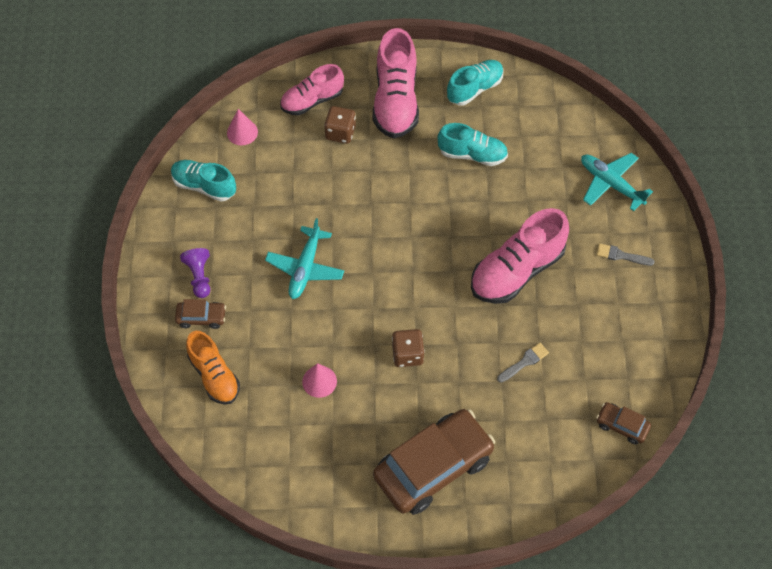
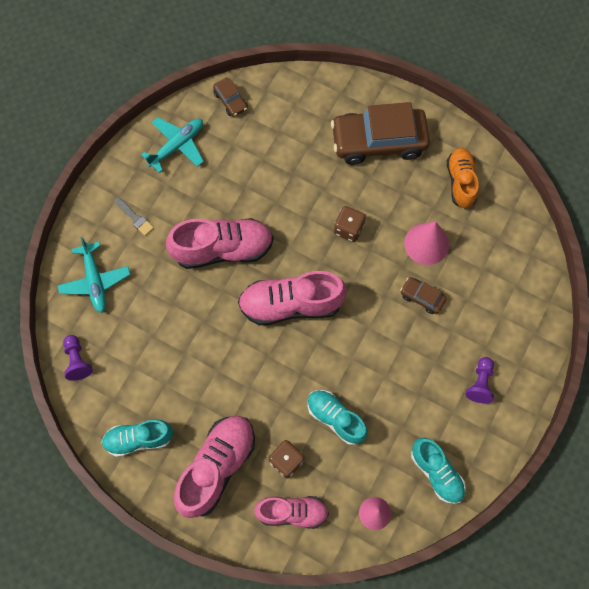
camera: 150 degrees left, 10 degrees up
(201, 317) = (494, 345): brown car -> brown car (422, 297)
(214, 375) = (505, 290): orange shoe -> orange shoe (460, 182)
(305, 268) = (388, 343): turquoise plane -> turquoise plane (177, 146)
(319, 381) = (426, 243): pink cone -> pink cone, size x1.53
(418, 255) = (291, 304): none -> pink shoe
(472, 154) = (187, 372): turquoise shoe -> turquoise shoe (335, 418)
(524, 362) = (266, 178): grey brush -> none
(572, 117) = (77, 360): none -> purple pawn

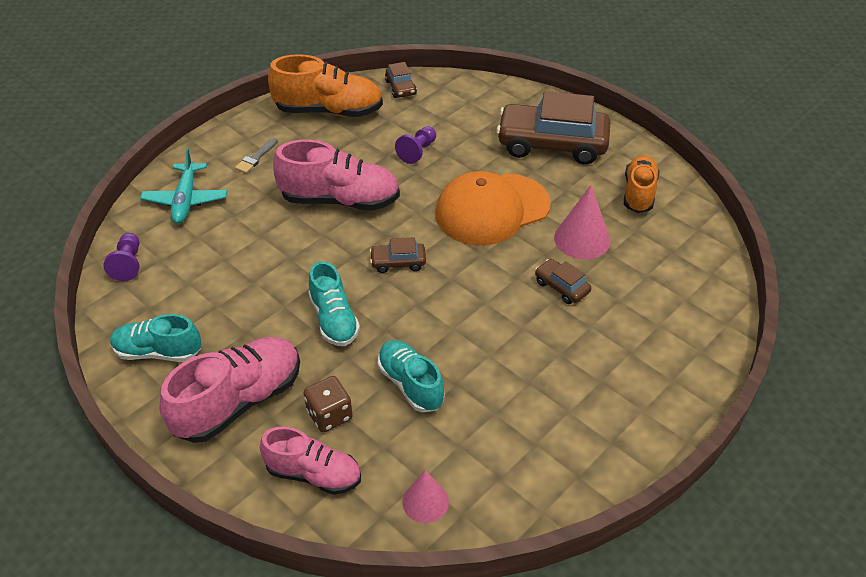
camera: 15 degrees right, 25 degrees down
(135, 218) = (256, 158): grey brush -> grey brush turned 60 degrees clockwise
(177, 146) = (329, 111): turquoise plane -> orange shoe
(291, 304) = (398, 262): pink shoe -> brown car
(348, 229) = (492, 209): brown dice -> orange cap
(436, 472) = (526, 474): turquoise shoe -> turquoise shoe (334, 319)
(480, 383) = (613, 388): purple pawn -> purple pawn (417, 151)

